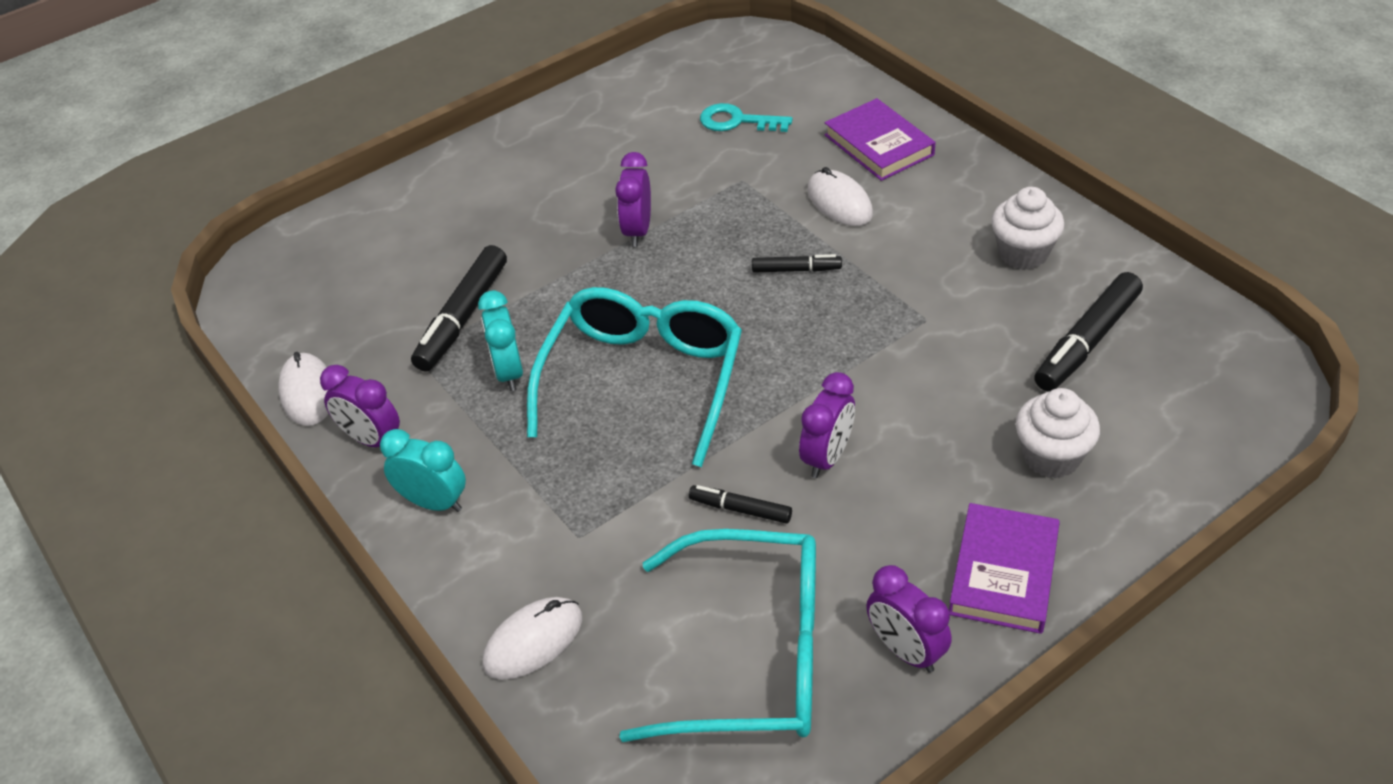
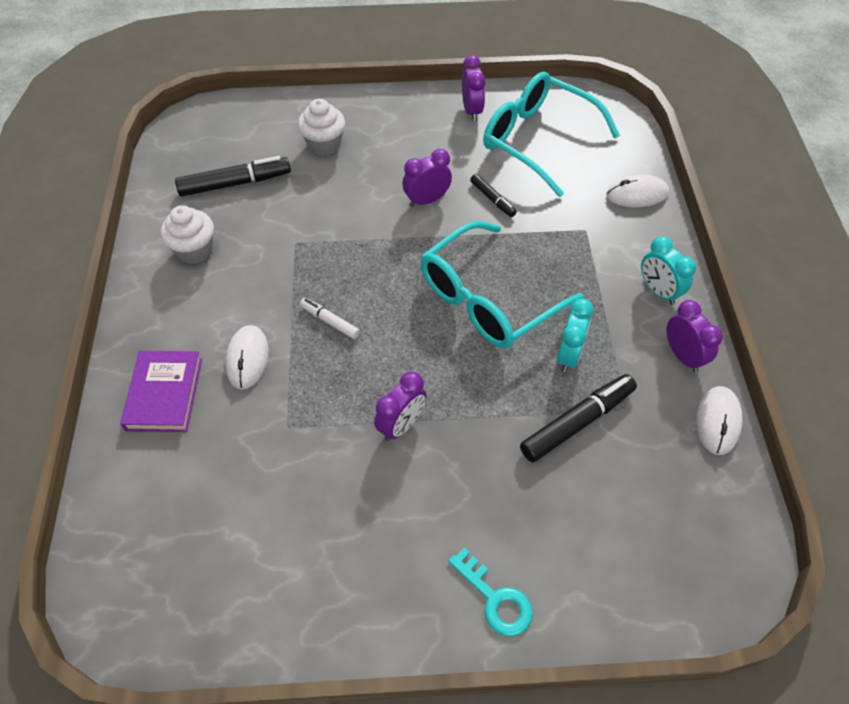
camera: 150 degrees left, 10 degrees up
(737, 121) = (229, 498): turquoise key -> turquoise key (495, 599)
(796, 269) = (330, 321): black marker -> white marker
(1003, 573) = (401, 115): purple book -> none

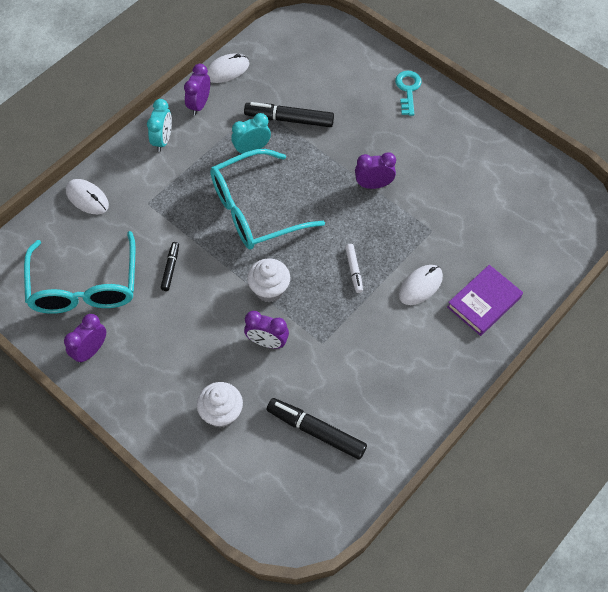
camera: 135 degrees left, 5 degrees up
(194, 250) = (391, 393): white cupcake -> white cupcake (269, 289)
(427, 200) = (209, 303): purple clock -> purple clock (267, 342)
(487, 299) = (254, 210): turquoise glasses -> turquoise glasses turned 150 degrees clockwise

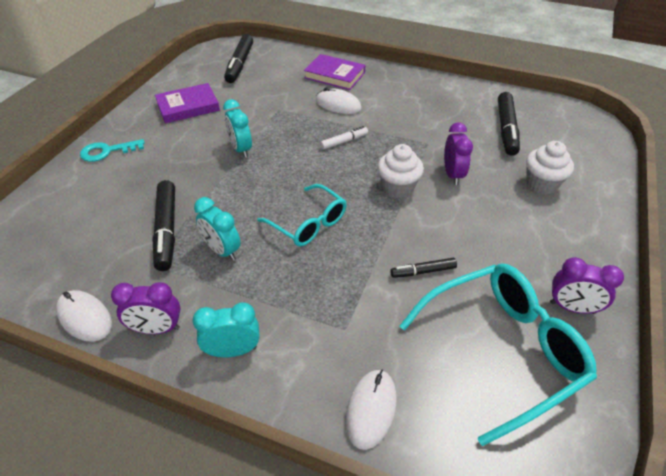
camera: 110 degrees left, 15 degrees down
(254, 210) = (309, 224): turquoise glasses -> turquoise glasses, size x0.61
(373, 185) = (241, 149): purple clock -> turquoise clock
(462, 155) = (188, 107): none -> purple book
(538, 215) = (240, 64): none -> black marker

